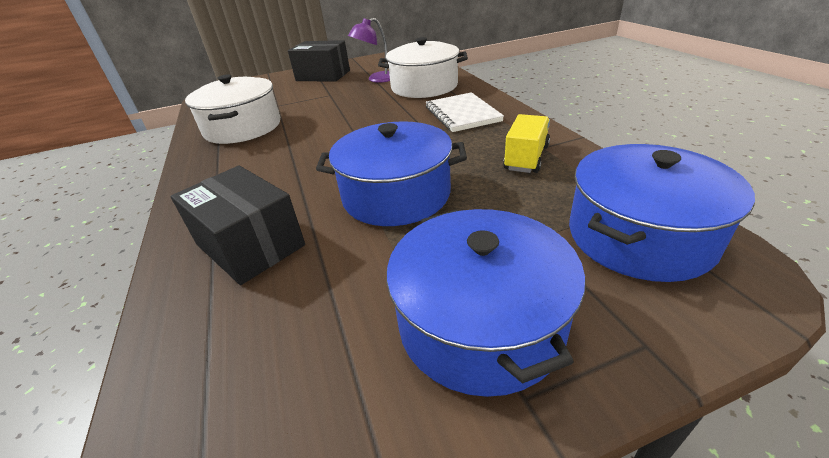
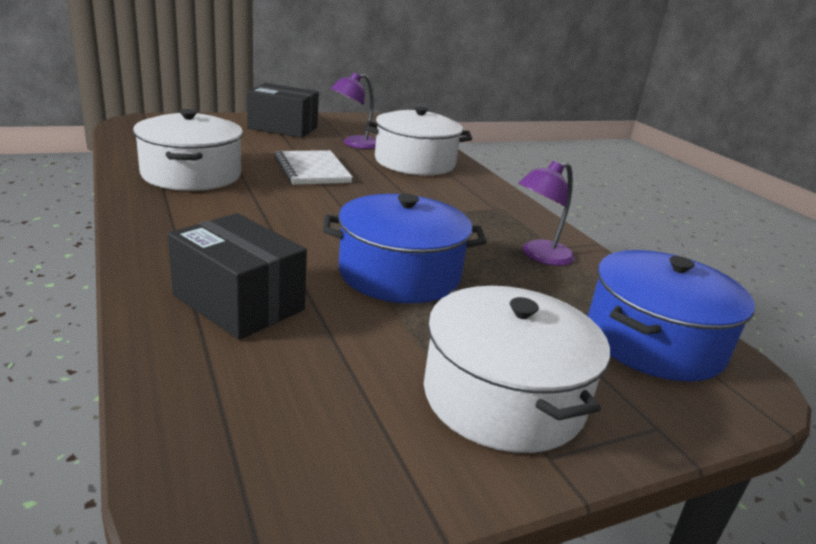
camera: 10 degrees left, 10 degrees down
(462, 114) = (464, 200): white notebook -> white notebook (312, 170)
(480, 323) = (503, 397): blue pot -> white pot
(526, 158) = (539, 256): yellow truck -> purple lamp

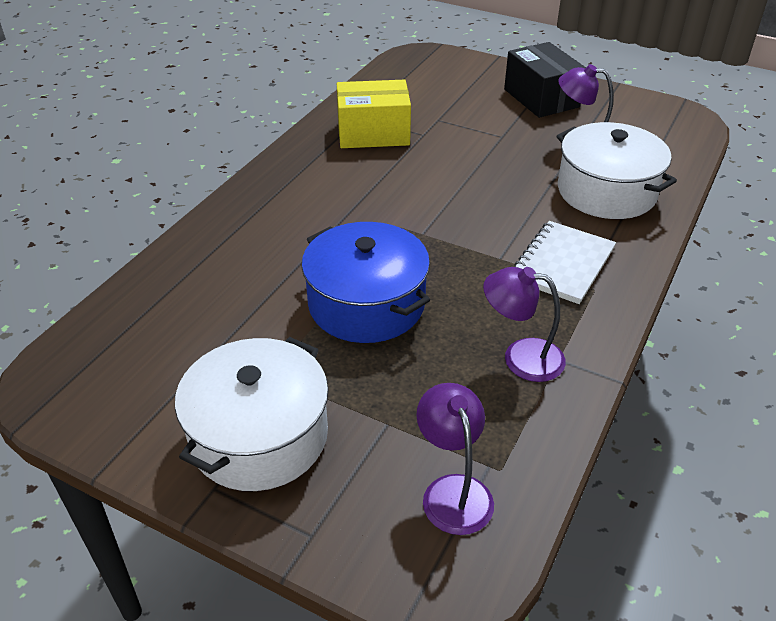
camera: 55 degrees right, 15 degrees up
(191, 174) = (373, 133): white pot -> yellow box
(238, 302) = (231, 267): black box -> none
(312, 170) = (479, 164): white notebook -> white notebook (562, 264)
(654, 341) = (453, 491): blue pot -> purple lamp

